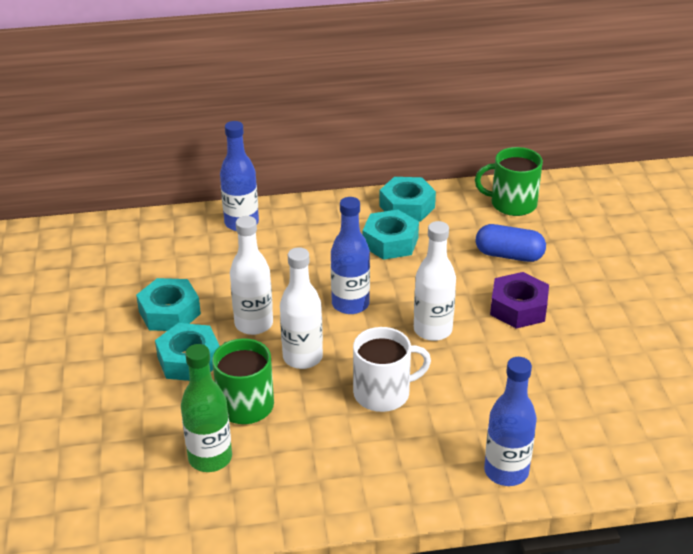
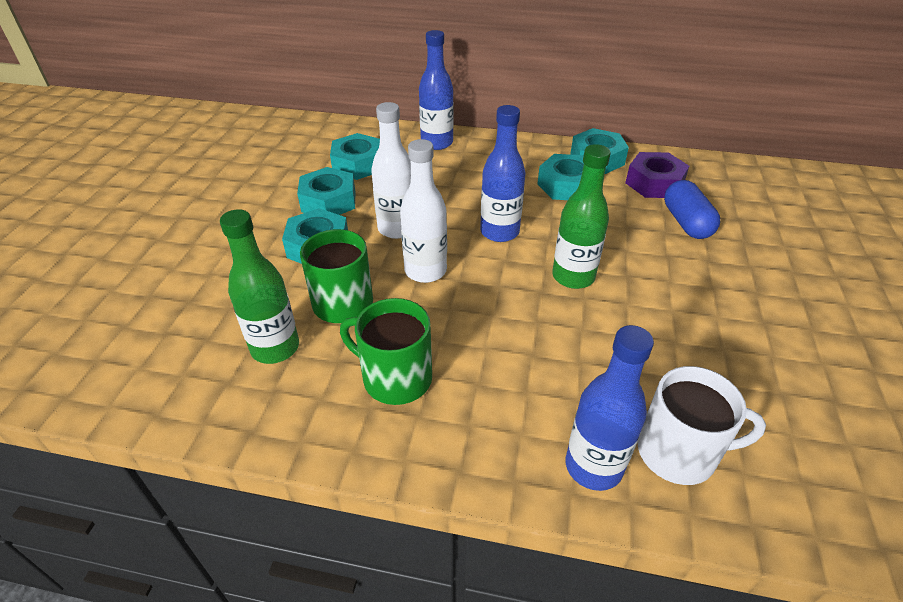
camera: 20 degrees right, 5 degrees up
(174, 266) = (358, 164): none -> turquoise nut
(383, 393) = (489, 329): white mug -> white mug (678, 452)
(432, 330) = (573, 277): white bottle -> green bottle
(509, 255) = (686, 222): blue capsule -> blue capsule turned 45 degrees clockwise
(512, 204) = (706, 177): green mug -> green mug (395, 378)
(518, 308) = (678, 277): purple nut -> purple nut (654, 183)

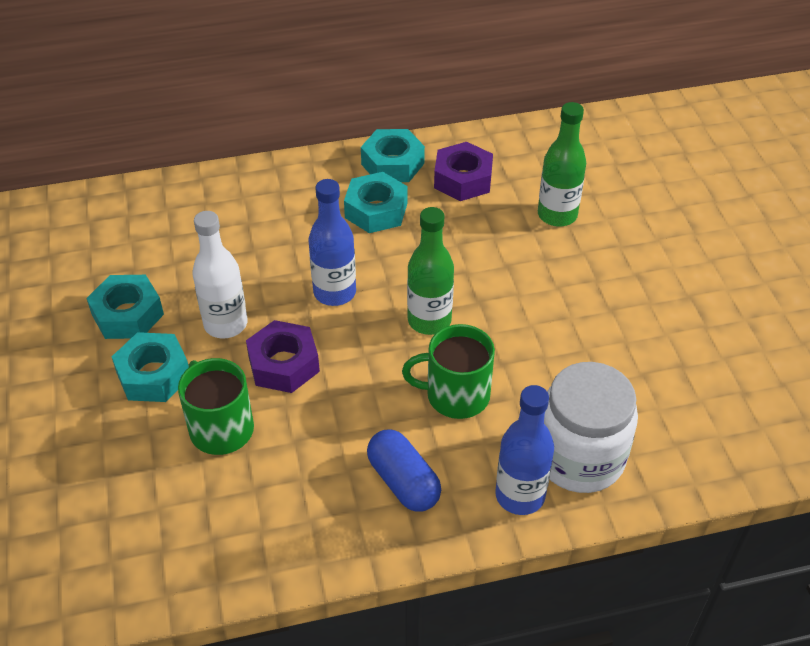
camera: 25 degrees left, 5 degrees up
(275, 348) = (184, 500): green bottle -> green bottle (557, 215)
(358, 164) = (130, 253): turquoise nut -> none
(395, 378) = (317, 484): green mug -> green mug (456, 395)
(425, 271) = (284, 364): white bottle -> purple nut
(437, 143) = (205, 194): blue bottle -> none
(678, 452) = (579, 457): white mug -> white jar
(686, 222) = (510, 220): blue capsule -> blue capsule (403, 482)

